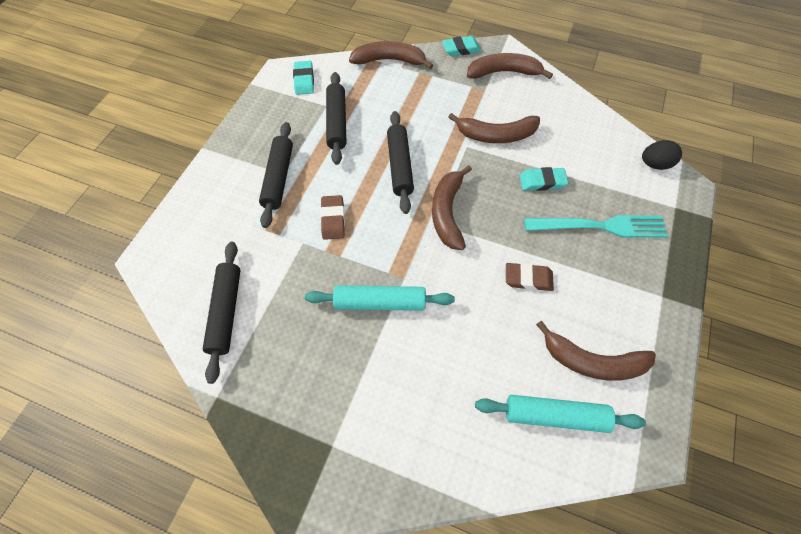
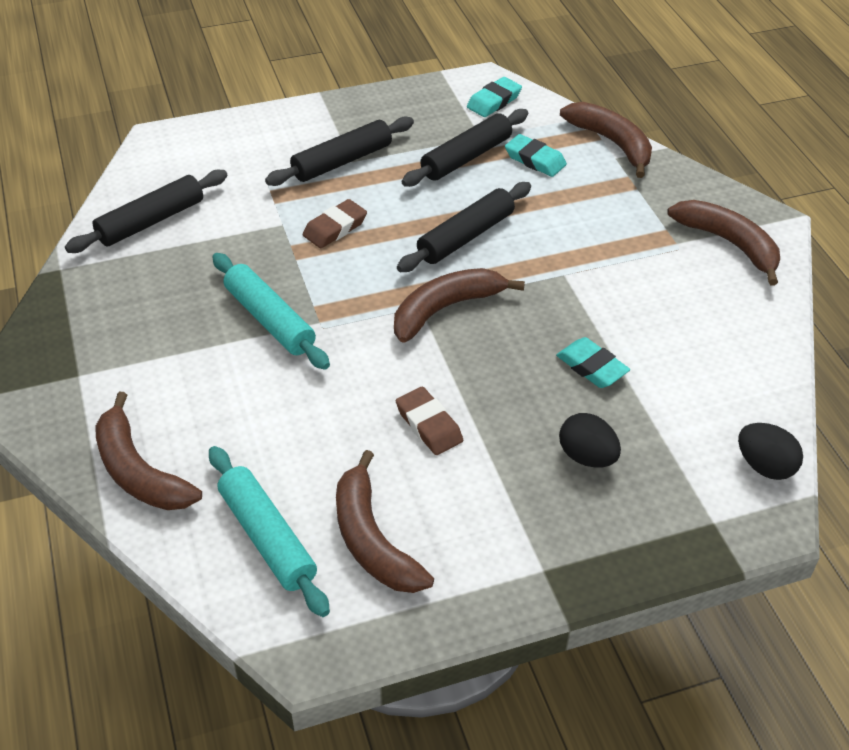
camera: 50 degrees right, 15 degrees down
(461, 49) = (715, 188): turquoise eraser -> turquoise eraser (535, 160)
(496, 135) = (613, 290): brown banana -> brown banana (139, 471)
(601, 226) = (587, 457): turquoise fork -> black egg

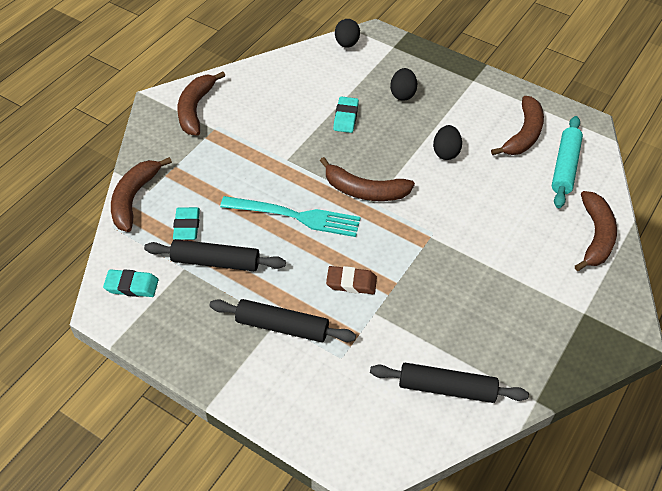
camera: 130 degrees left, 5 degrees up
(269, 320) = (454, 258): turquoise rolling pin -> none
(429, 425) = (445, 152): brown eraser -> black egg
(466, 237) = (296, 216): black rolling pin -> turquoise fork

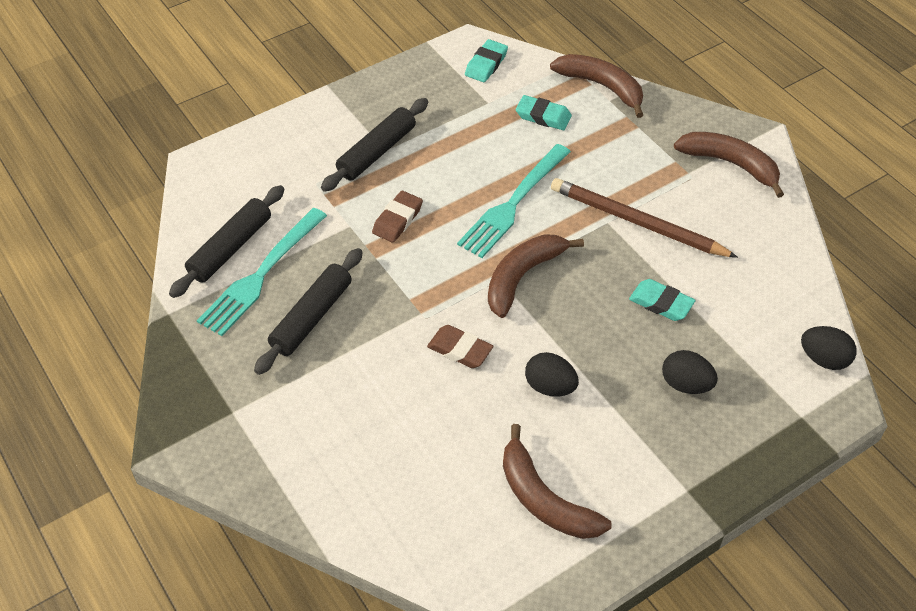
camera: 115 degrees right, 0 degrees up
(215, 262) = (483, 126): black rolling pin -> black rolling pin (311, 317)
(279, 144) = (636, 222): none -> brown pencil
(447, 204) = (460, 350): none -> brown eraser
(460, 352) = (261, 275): none -> turquoise fork
(565, 167) = (458, 519): turquoise rolling pin -> none
(595, 236) = (325, 487): brown banana -> none

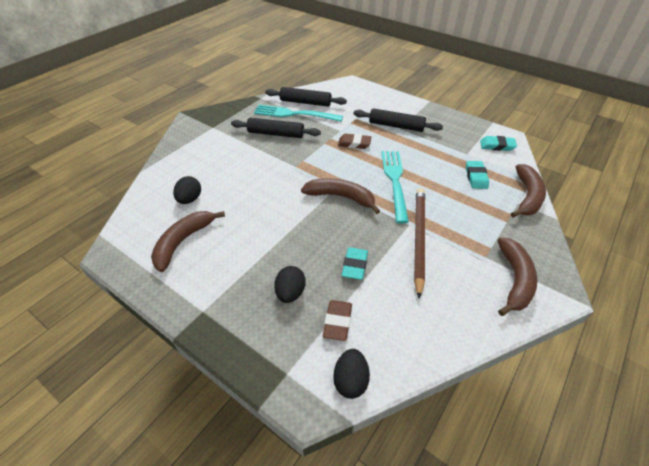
camera: 70 degrees right, 5 degrees down
(460, 350) = (276, 185): brown eraser -> brown eraser (337, 322)
(513, 204) = (394, 181): turquoise fork -> turquoise fork turned 75 degrees clockwise
(550, 387) = (264, 226): black egg -> black egg (190, 199)

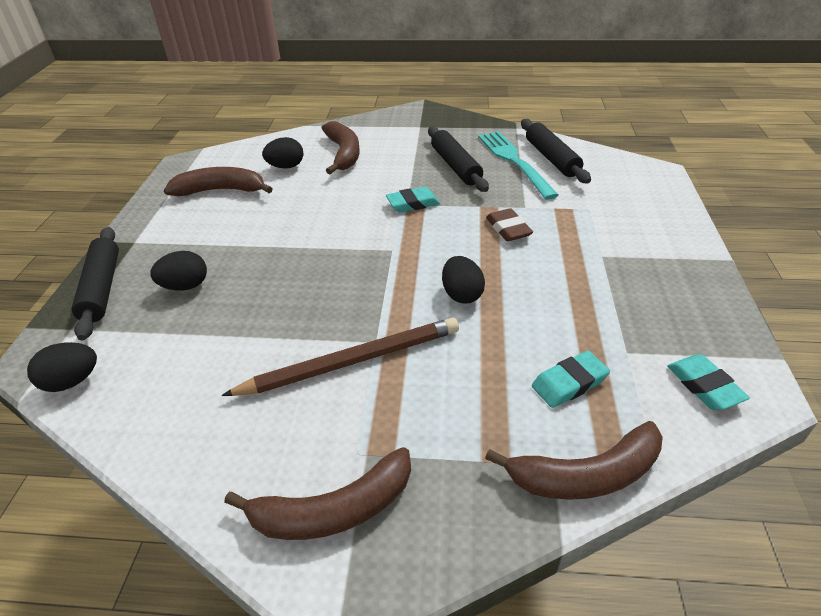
camera: 60 degrees right, 5 degrees down
(337, 322) = (156, 339): brown eraser -> none
(341, 197) = (380, 260): brown banana -> brown banana (343, 154)
(354, 265) = (258, 319): turquoise eraser -> turquoise eraser (412, 203)
(394, 181) = (461, 294): turquoise fork -> black egg
(396, 126) = (603, 249): black rolling pin -> black rolling pin (102, 288)

